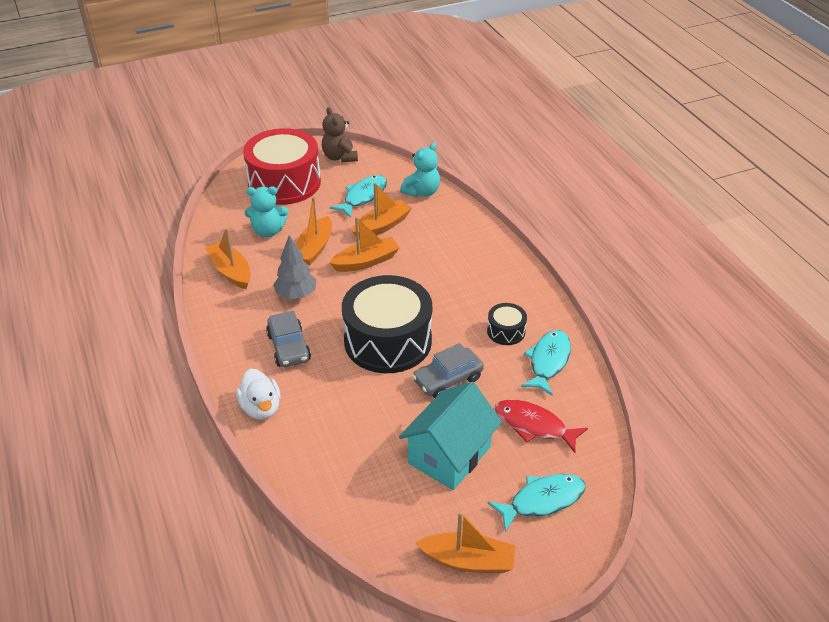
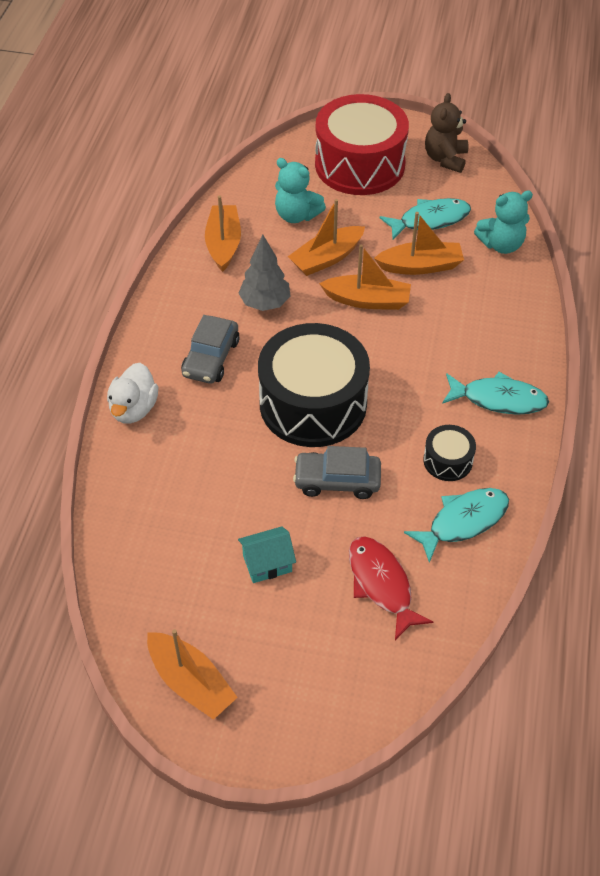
camera: 35 degrees right, 10 degrees up
(449, 455) = (267, 563): turquoise house -> turquoise house, size x0.51
(542, 501) = (317, 669): turquoise fish -> turquoise fish (498, 399)

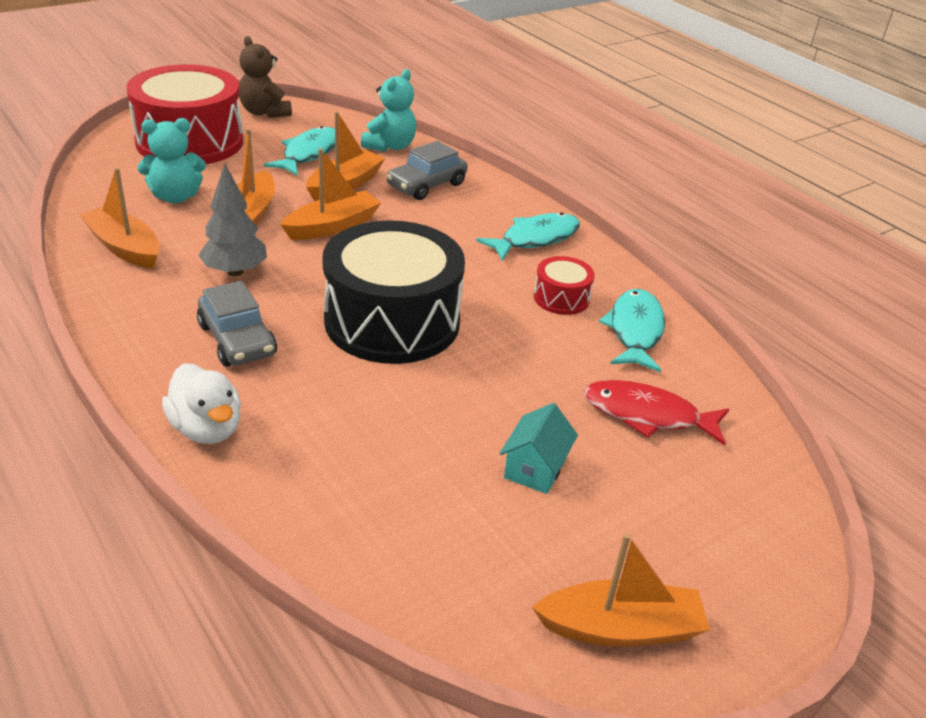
camera: 50 degrees left, 15 degrees down
(337, 481) = (498, 364): grey car -> grey car (426, 185)
(448, 461) = (561, 298): black drum -> red drum

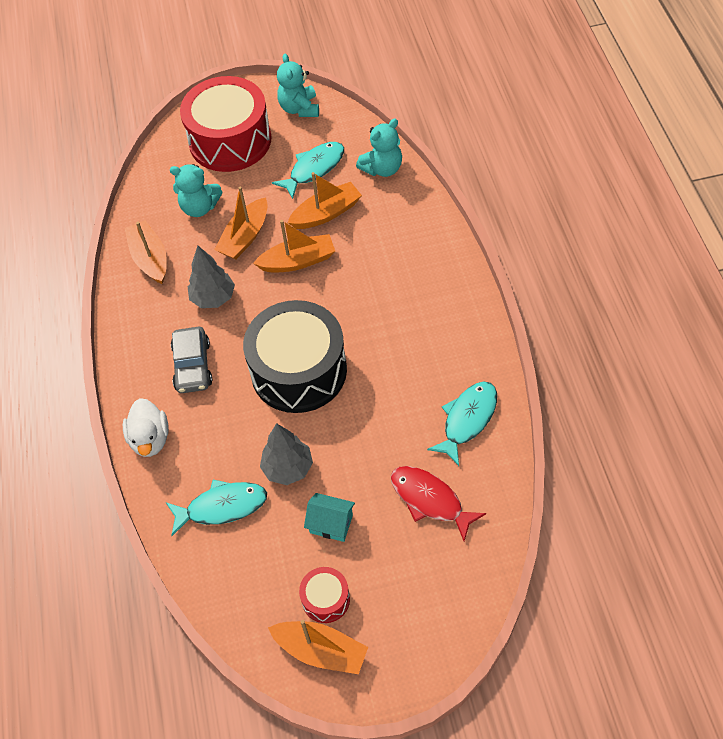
camera: 30 degrees right, 20 degrees up
(264, 112) = (299, 108): brown teddy bear -> turquoise teddy bear
(426, 185) = (389, 224): grey car -> none
(436, 420) = (288, 468): none -> grey tree
(535, 239) = (445, 304): turquoise fish -> turquoise fish (222, 507)
(535, 468) = (331, 523): turquoise house -> turquoise house turned 60 degrees clockwise
(561, 298) = (430, 374): red drum -> red drum (326, 599)

